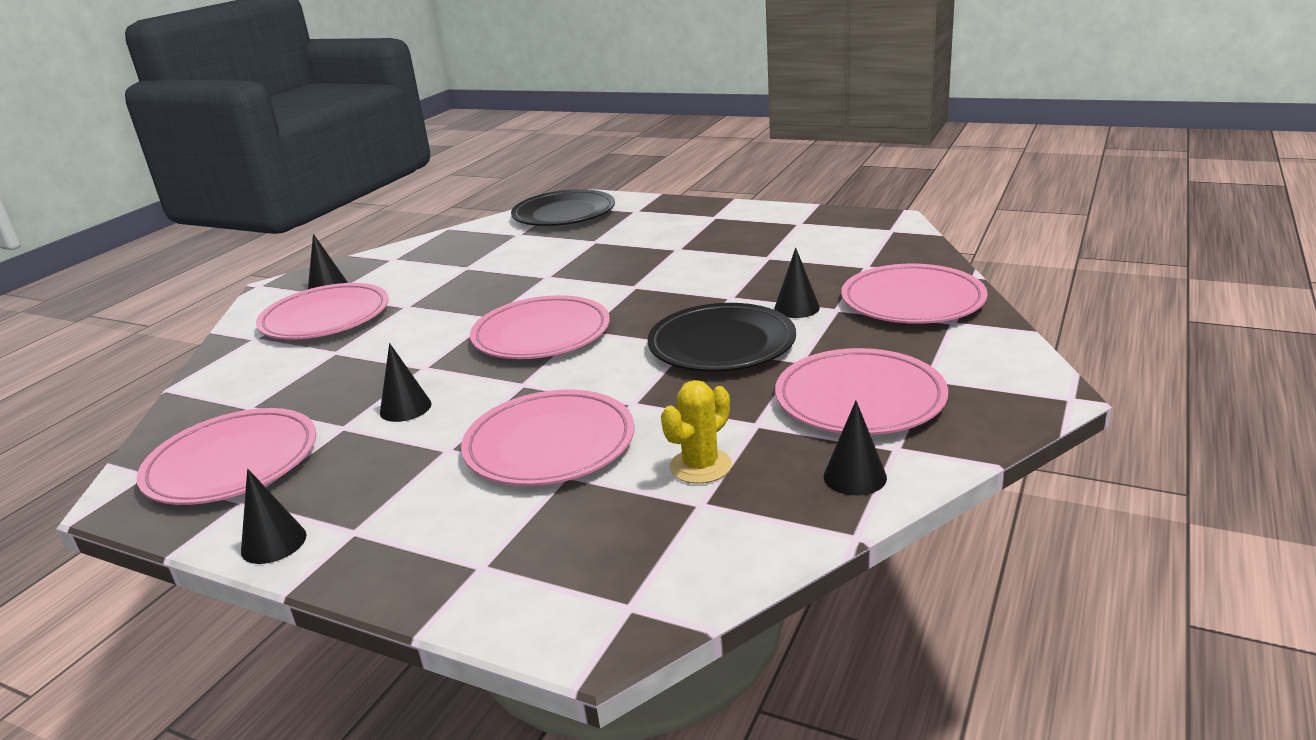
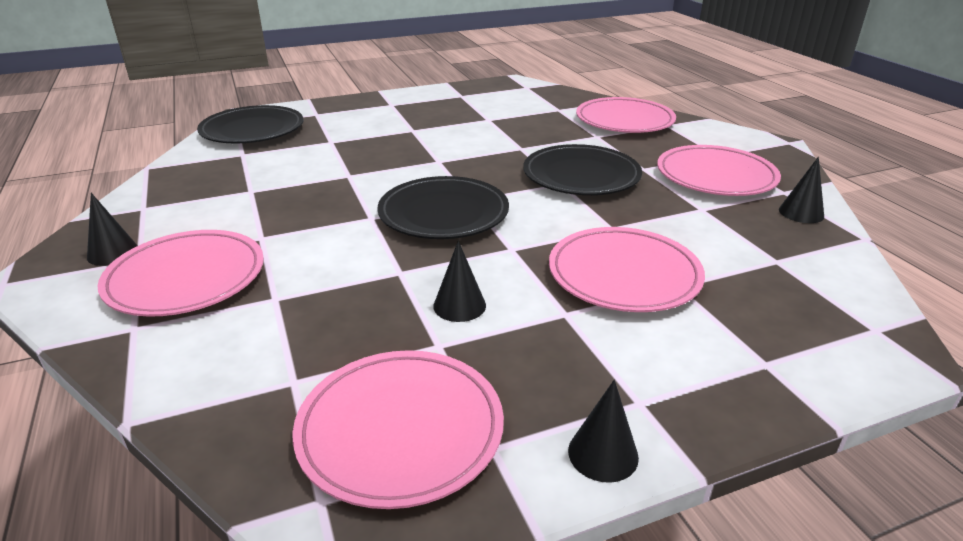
camera: 50 degrees left, 5 degrees up
(541, 334) = (443, 213): pink plate -> black plate
(700, 466) = (730, 243): yellow cactus -> none
(796, 308) = (574, 142): black cone -> none

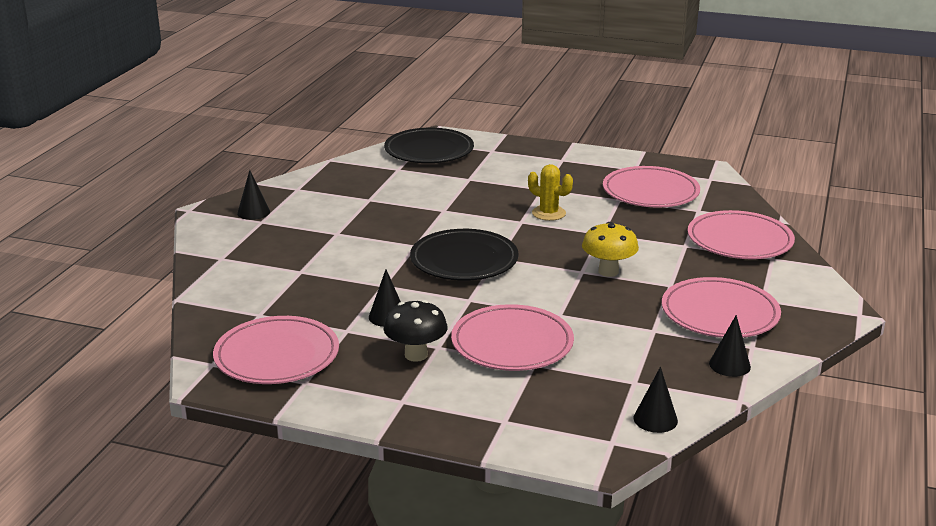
camera: 40 degrees right, 5 degrees down
(186, 278) = (272, 242): pink plate -> pink plate (650, 192)
(451, 147) = (548, 213): none -> yellow cactus
(560, 335) = (416, 355): none -> black mushroom
(581, 175) = (608, 271): black plate -> yellow mushroom
(603, 454) = (348, 409): black cone -> black cone (655, 419)

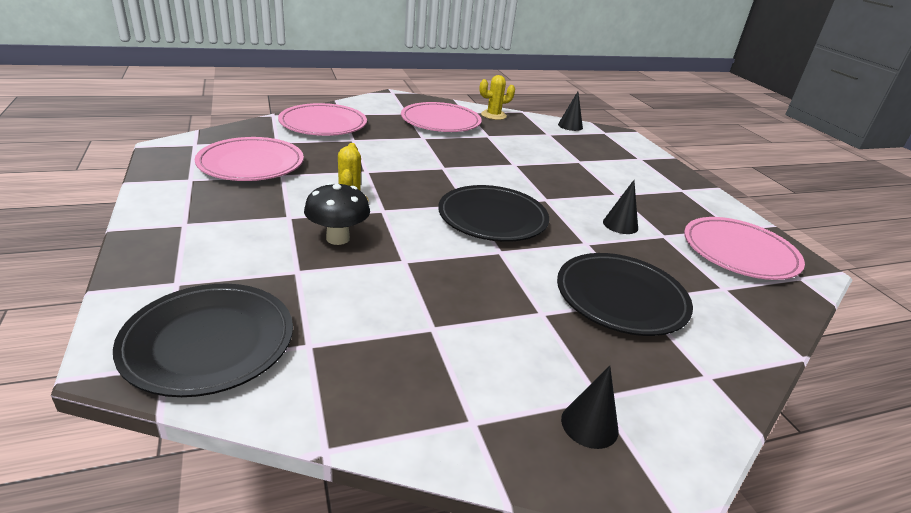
camera: 130 degrees left, 5 degrees up
(311, 266) = (621, 298): none -> black plate
(416, 355) = (638, 199): black mushroom -> black mushroom (338, 238)
(512, 343) = (571, 172): pink plate -> none
(608, 271) = (430, 158): yellow mushroom -> none
(729, 365) = (493, 115): black cone -> yellow cactus

